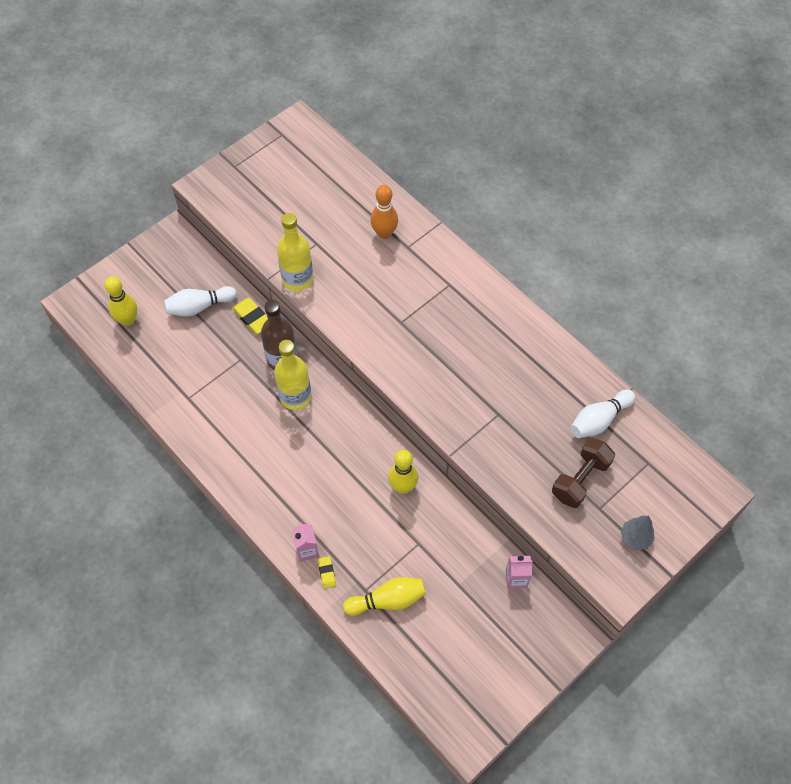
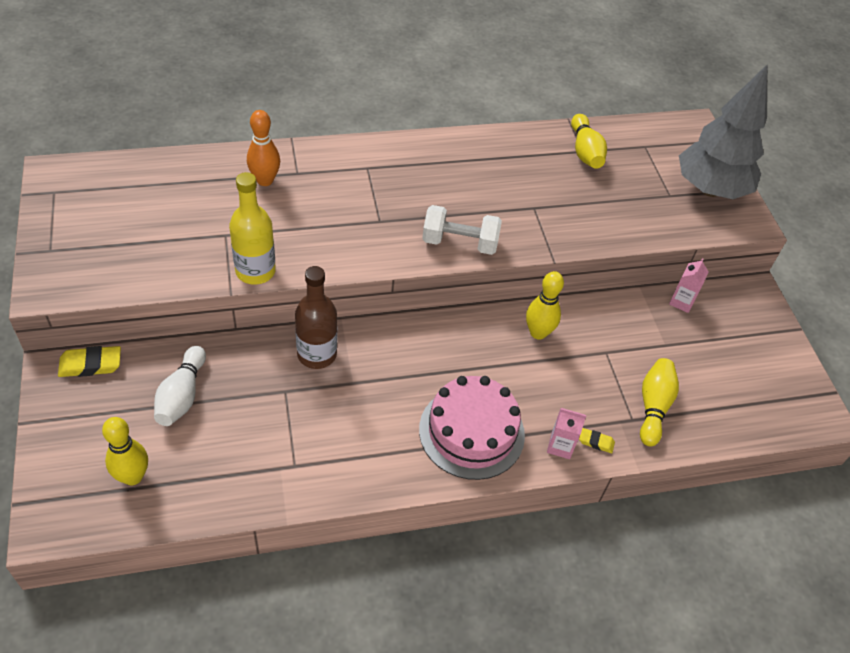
camera: 65 degrees left, 10 degrees down
(252, 318) = (242, 354): yellow eraser -> yellow eraser (90, 365)
(281, 487) = (471, 432): none -> pink cake
(295, 397) = (372, 366): yellow bottle -> none
(419, 383) = (459, 243): none -> white dumbbell
(580, 479) = (635, 192): brown dumbbell -> none
(599, 420) = (585, 151): white bowling pin -> yellow bowling pin
(635, 538) = (710, 189): grey tree -> grey tree, size x2.48

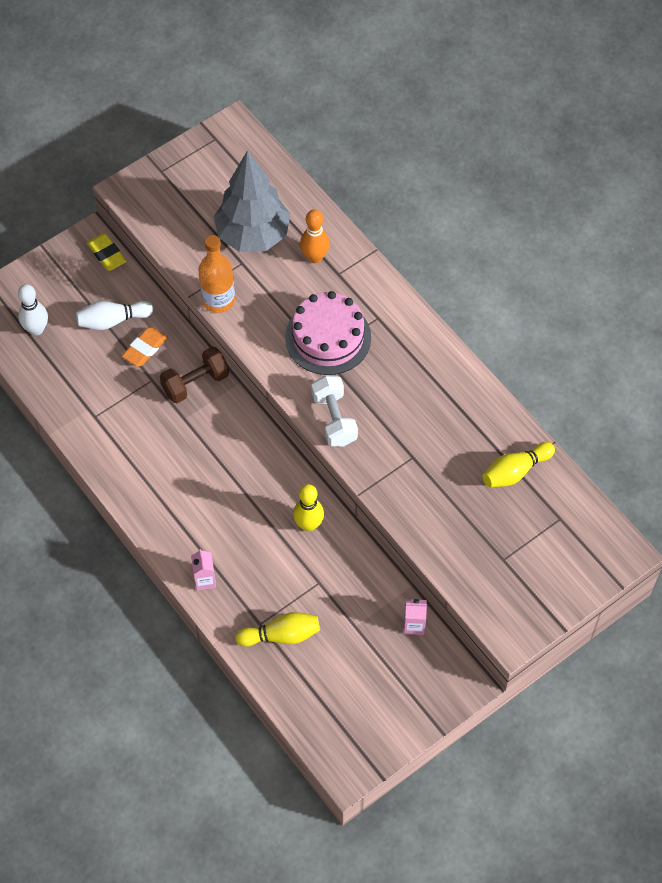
camera: 70 degrees right, 10 degrees up
(133, 476) = (36, 329): yellow bowling pin -> white bowling pin
(241, 381) = (145, 349): none -> orange eraser
(255, 271) = (218, 300): yellow bottle -> orange bottle
(317, 354) = (195, 383): brown bottle -> brown dumbbell
(471, 432) = (184, 515): pink cake -> pink cake (328, 337)
(596, 442) = (223, 604): yellow eraser -> none
(710, 189) = (535, 591): grey tree -> grey tree (253, 235)

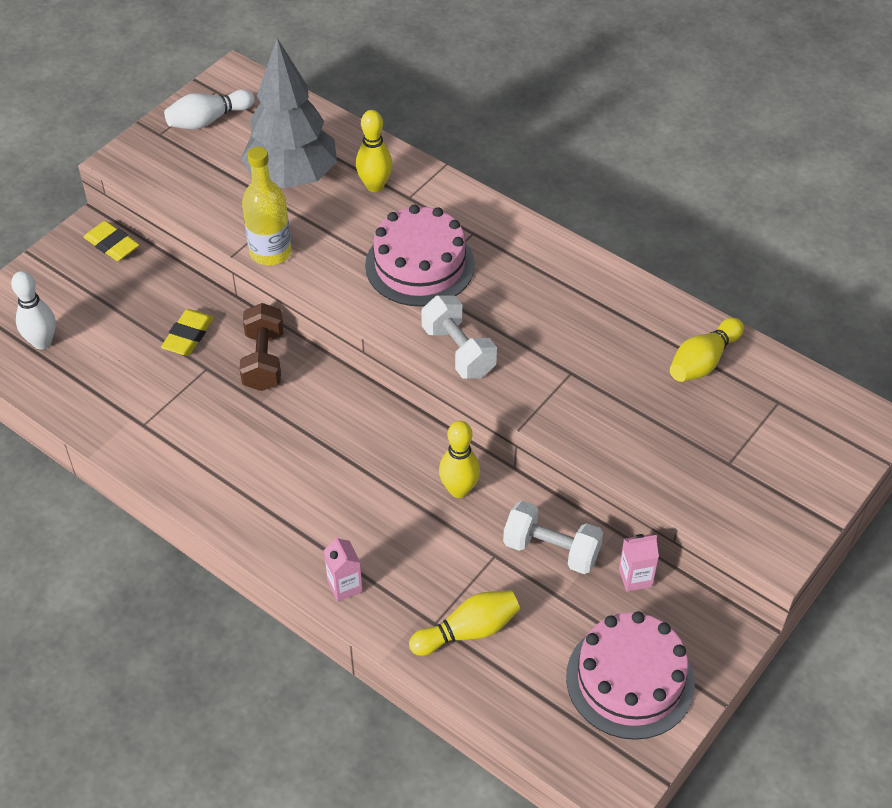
camera: 15 degrees left, 10 degrees down
(112, 321) = (138, 313): white bowling pin -> white bowling pin (208, 120)
(145, 349) = (188, 336): orange eraser -> yellow eraser
(195, 383) = (264, 360): brown dumbbell -> brown dumbbell turned 45 degrees counterclockwise
(218, 300) = (270, 252): orange bottle -> yellow bottle
(315, 257) = (375, 186): orange bowling pin -> yellow bowling pin
(360, 588) = (551, 549): none -> white dumbbell
(383, 700) = (630, 680): none -> pink cake

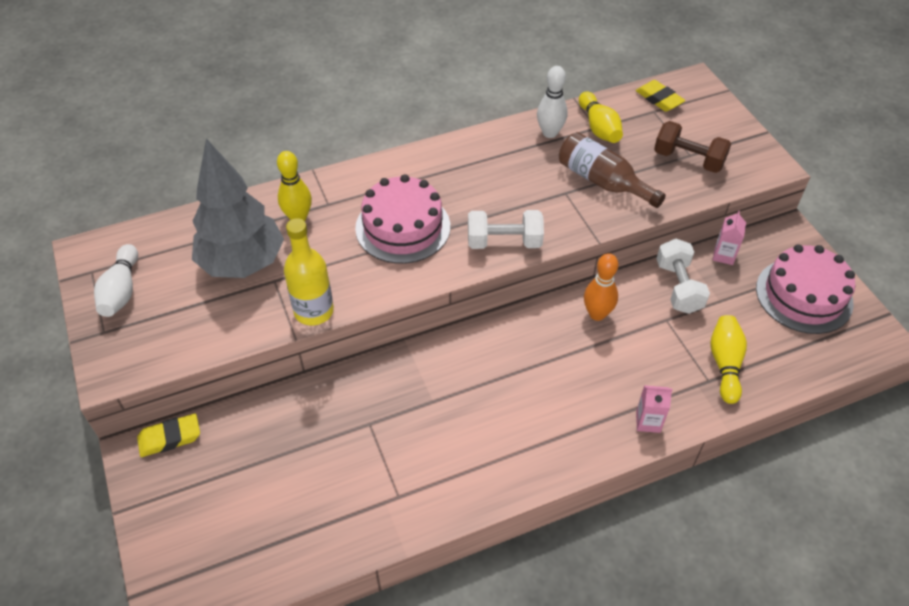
camera: 60 degrees left, 0 degrees up
(42, 342) = (242, 542): white bowling pin -> white bowling pin (550, 133)
(188, 336) = (324, 422): yellow eraser -> yellow eraser (659, 99)
(264, 360) = (390, 380): brown dumbbell -> brown dumbbell (688, 159)
(459, 489) = (597, 314): yellow bowling pin -> orange bowling pin
(551, 549) = (678, 287): white dumbbell -> white dumbbell turned 60 degrees counterclockwise
(615, 398) = (602, 181): none -> brown bottle

